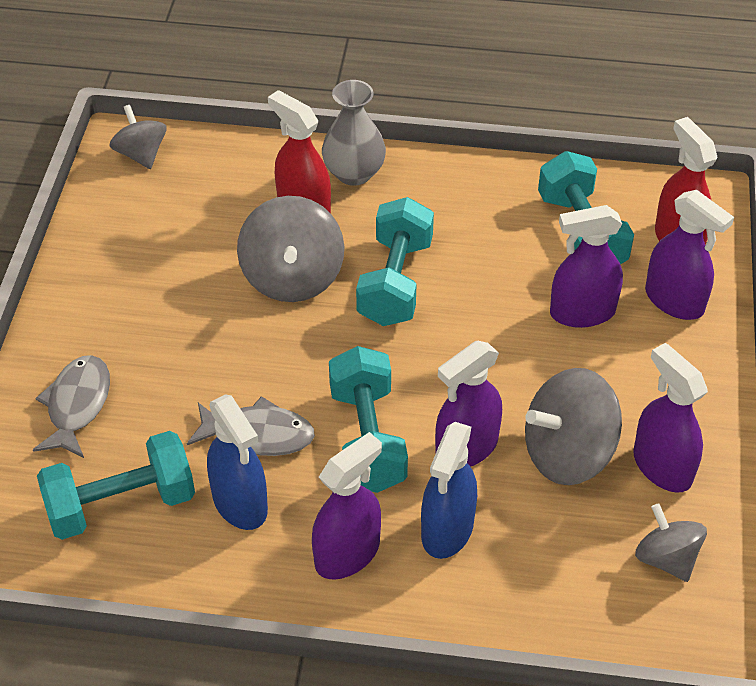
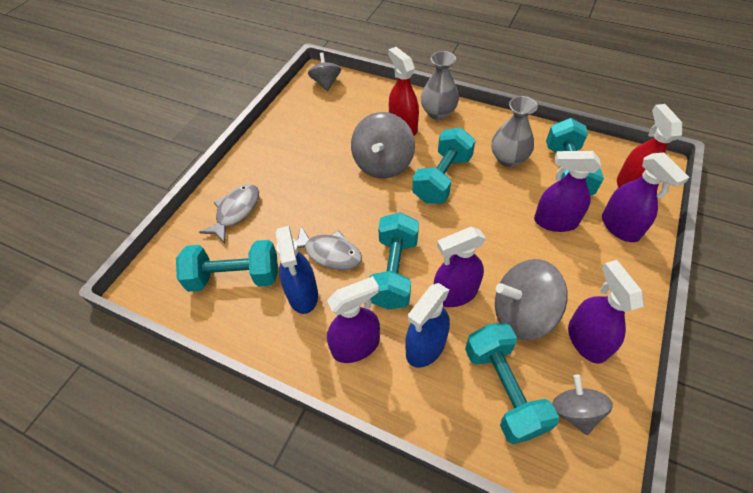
camera: 20 degrees right, 5 degrees up
(488, 229) = (508, 158): none -> grey vase
(569, 556) = (503, 389): none -> turquoise dumbbell

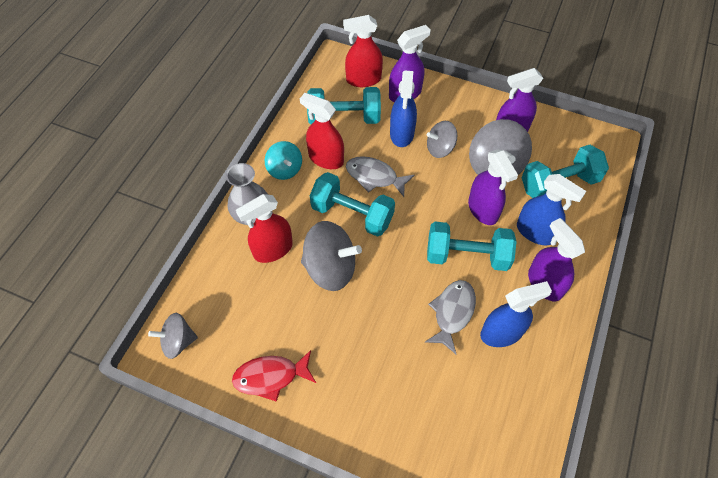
camera: 95 degrees left, 5 degrees up
(235, 277) = (491, 403): turquoise dumbbell -> none
(236, 211) = (404, 420): grey fish -> grey fish (374, 177)
(290, 131) = (270, 377): none -> red fish
(491, 130) = (285, 169): none -> turquoise spinning top
(508, 158) = (326, 158): grey vase -> red spray bottle
(555, 221) = (402, 134): purple spray bottle -> blue spray bottle
(574, 411) = (565, 145): grey spinning top -> grey spinning top (440, 148)

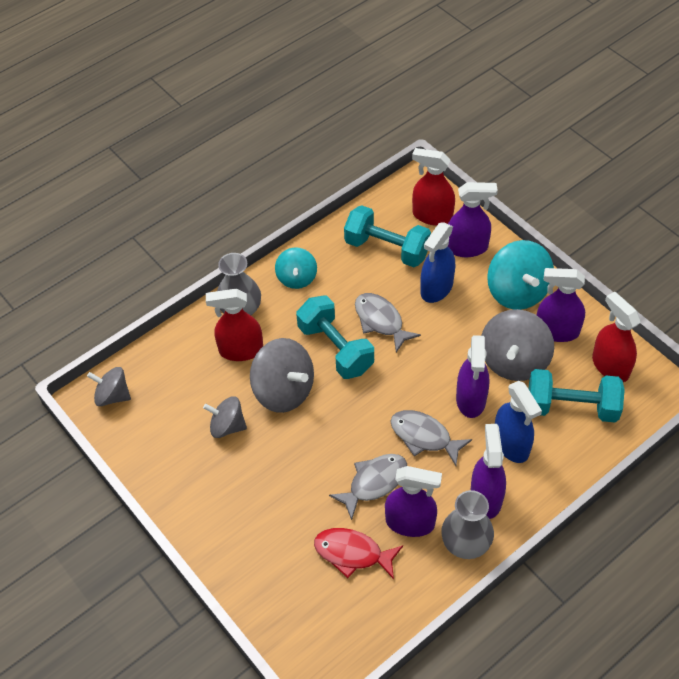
camera: 30 degrees right, 5 degrees down
(270, 377) = (174, 462): red fish -> red fish (352, 553)
(326, 158) = (343, 283): red spray bottle -> red spray bottle (610, 366)
(440, 148) = (467, 319): grey spinning top -> grey spinning top (227, 426)
(463, 112) = (517, 291): none -> turquoise spinning top
(467, 256) = (424, 436): turquoise dumbbell -> grey fish
(501, 333) = (410, 523): blue spray bottle -> purple spray bottle
(554, 328) = (466, 543): none -> grey vase

